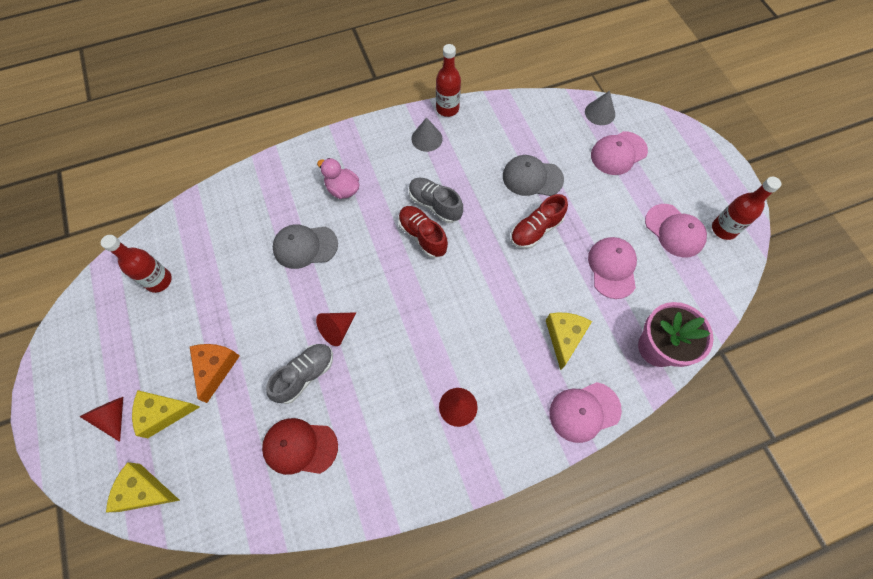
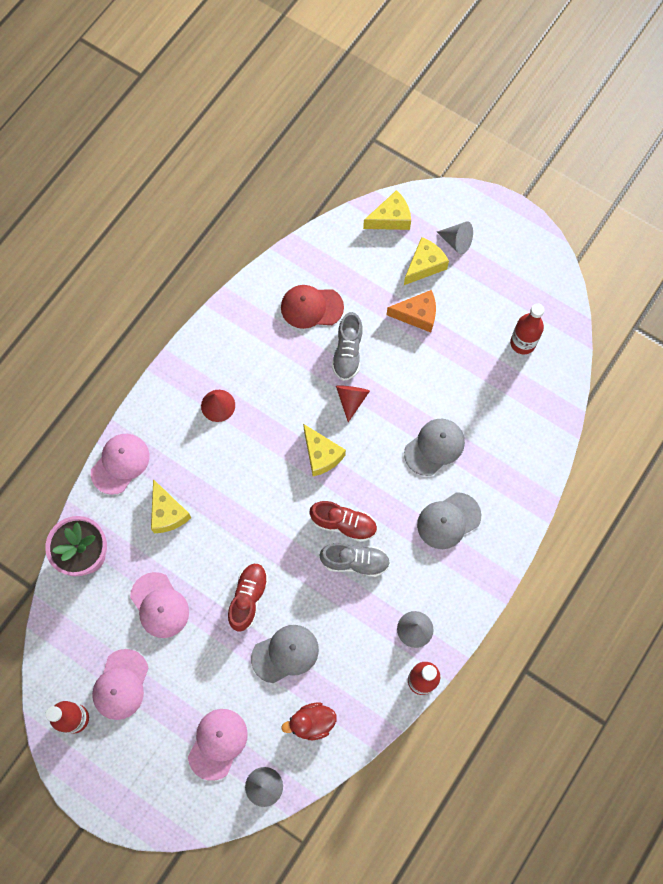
camera: 145 degrees right, 5 degrees up
(113, 416) = (456, 242): red cone -> grey cone
(215, 368) = (417, 315): orange cheese -> orange cheese turned 60 degrees counterclockwise
(300, 446) = (311, 307): red cap -> red cap turned 150 degrees counterclockwise
(343, 189) = (448, 520): pink duck -> grey cap
(399, 300) = (321, 455): none -> yellow cheese
(541, 128) = (312, 722): none -> red duck
(674, 231) = (121, 684): pink cap -> pink cap turned 90 degrees counterclockwise

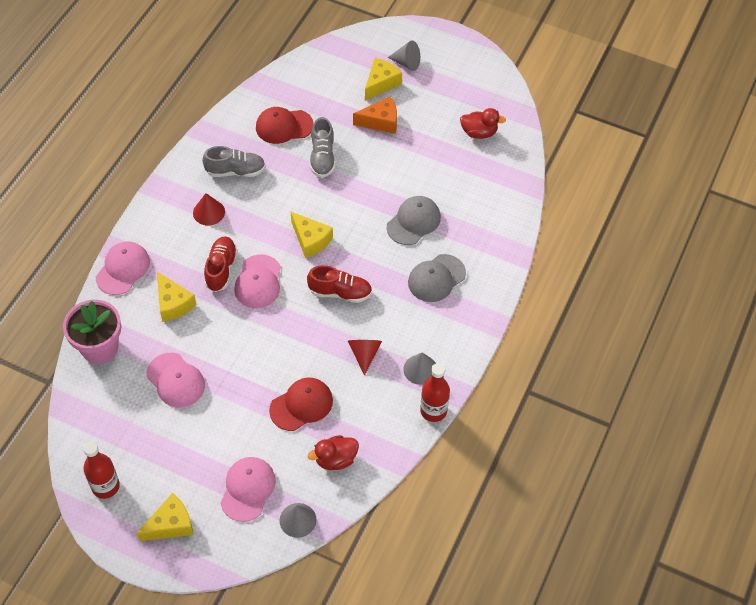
camera: 10 degrees left, 15 degrees down
(121, 684) = (147, 451): pink cap -> pink cap (258, 282)
(248, 598) = (260, 364): red shoe -> red shoe (221, 269)
(285, 653) = (301, 405): grey cap -> red cap
(351, 399) = (331, 193): red cone -> red cone (364, 354)
(355, 562) = (355, 322): grey shoe -> grey shoe (235, 171)
(391, 218) = (345, 51): yellow cheese -> yellow cheese (171, 524)
(522, 343) = (479, 133): red bottle -> red duck

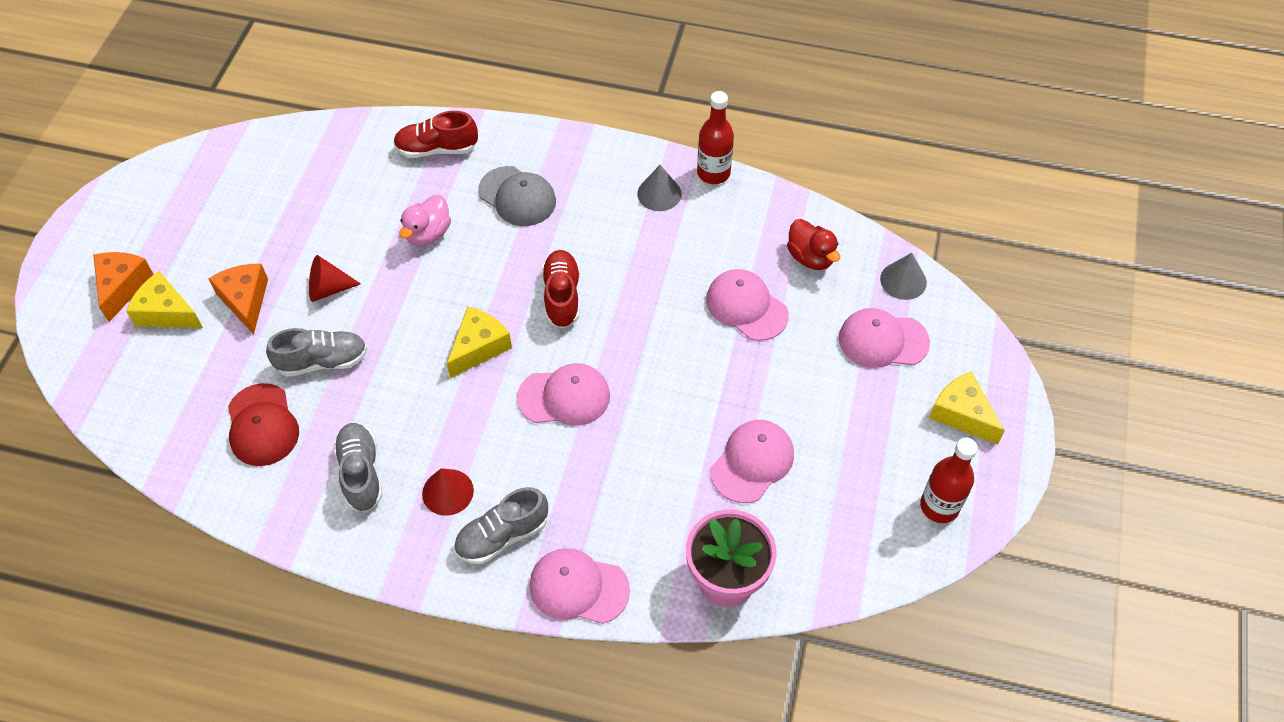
camera: 100 degrees left, 0 degrees up
(170, 236) = (502, 536): none -> grey shoe
(173, 304) = (626, 498): yellow cheese -> none
(221, 269) = (551, 449): red shoe -> red shoe (437, 149)
(301, 405) = (746, 307): red cap -> pink cap
(364, 354) = (652, 253): red cone -> red cone (328, 289)
(406, 63) = (122, 286): grey cone -> orange cheese
(413, 222) = (428, 234): grey cap -> pink duck
(479, 133) = (259, 183): red duck -> none

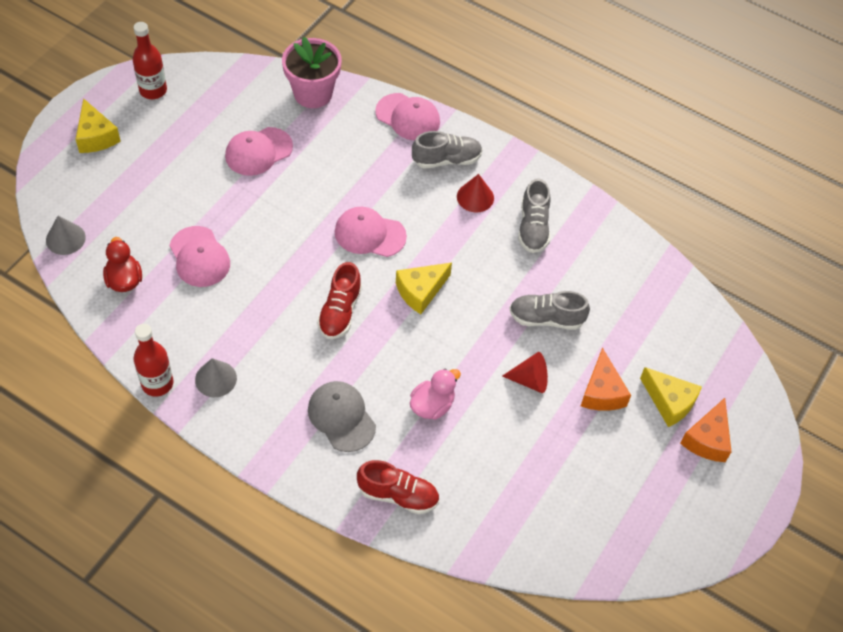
camera: 165 degrees left, 0 degrees up
(262, 425) = (600, 283): red cap -> none
(882, 340) = (114, 200): pink cap -> none

